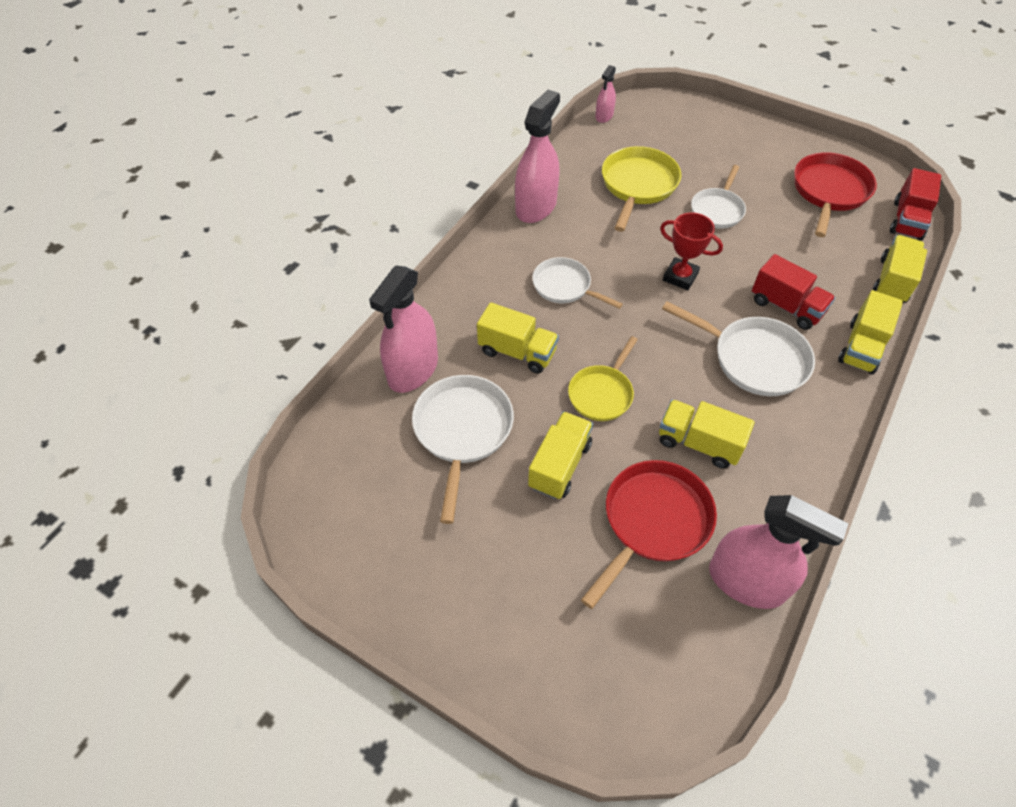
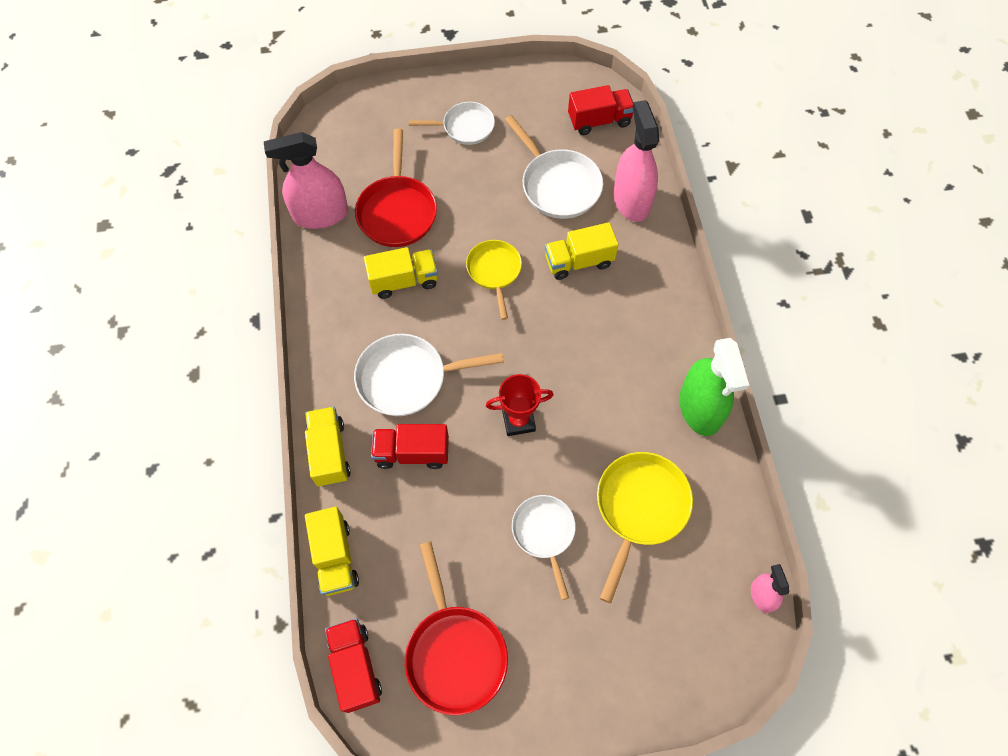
camera: 140 degrees right, 10 degrees up
(347, 468) = (599, 121): none -> red truck
(536, 207) = (700, 408): pink spray bottle -> green spray bottle
(559, 465) = (480, 206): yellow truck -> none
(565, 287) = (598, 341): white pan -> white pan (465, 127)
(637, 186) = (639, 508): yellow pan -> yellow pan turned 135 degrees counterclockwise

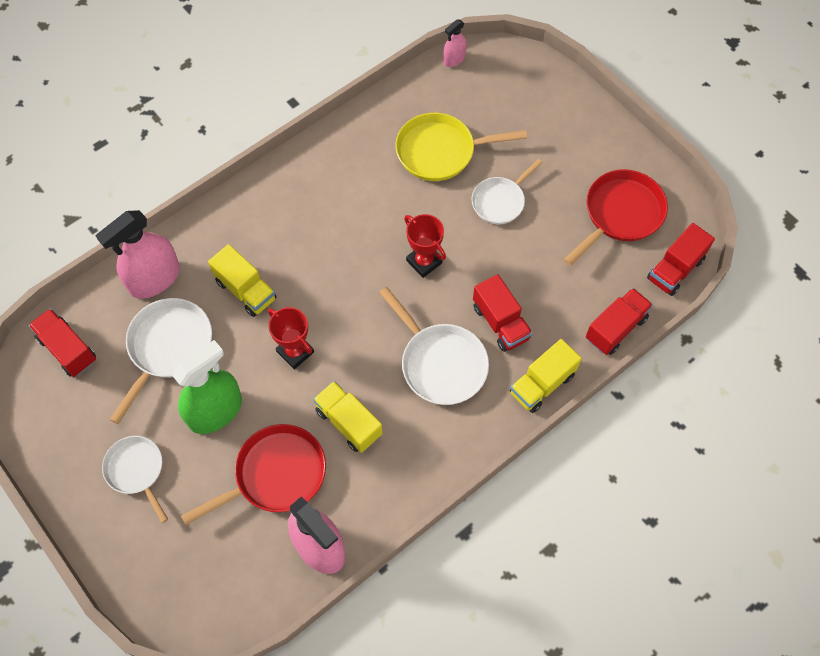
camera: 120 degrees left, 0 degrees up
(335, 557) = (615, 328): yellow truck -> red truck
(494, 272) = (295, 352): yellow pan -> red trophy
(700, 408) = (335, 146): green spray bottle -> green spray bottle (215, 411)

